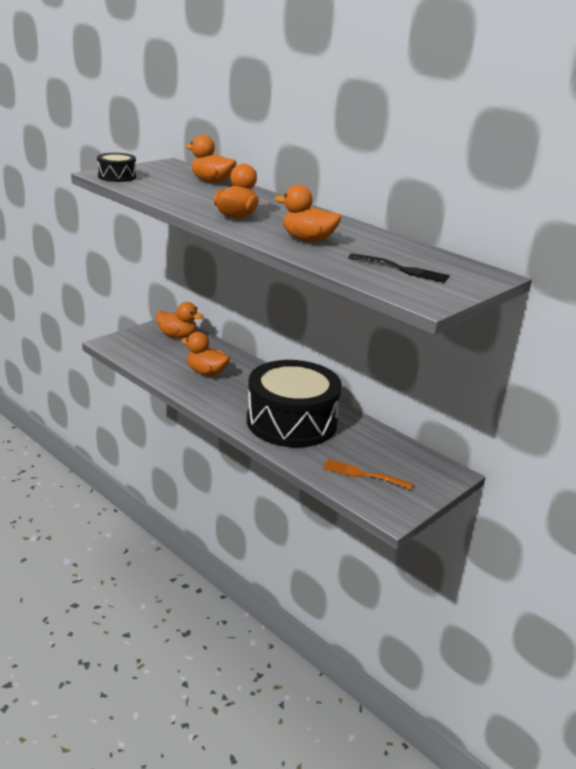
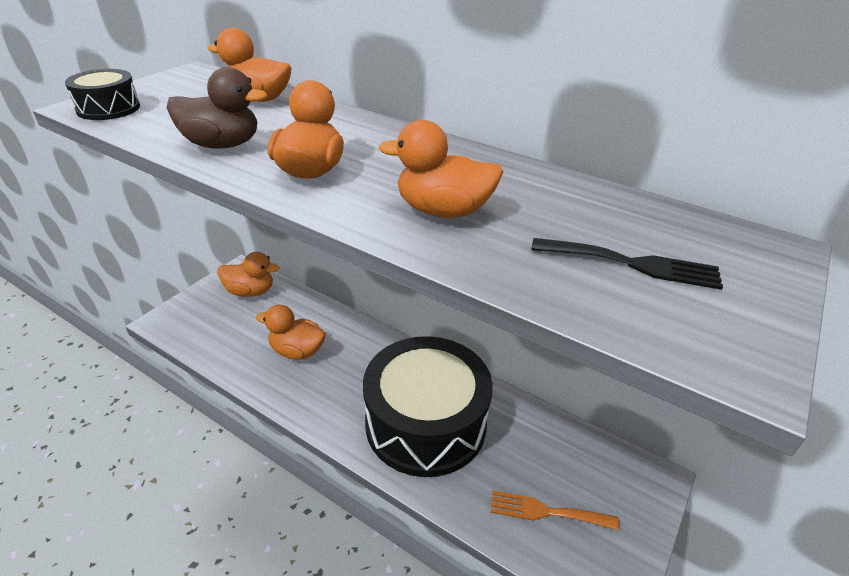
camera: 10 degrees left, 10 degrees up
(186, 200) = (222, 145): none -> brown duck

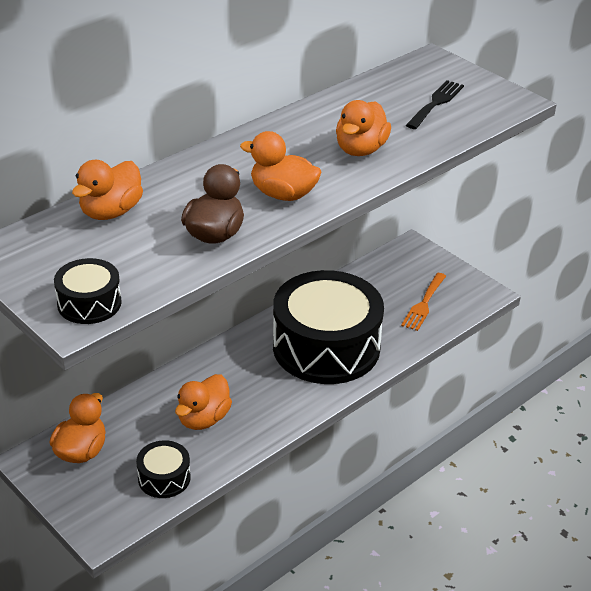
camera: 75 degrees left, 0 degrees up
(221, 342) = (164, 478): none -> black drum

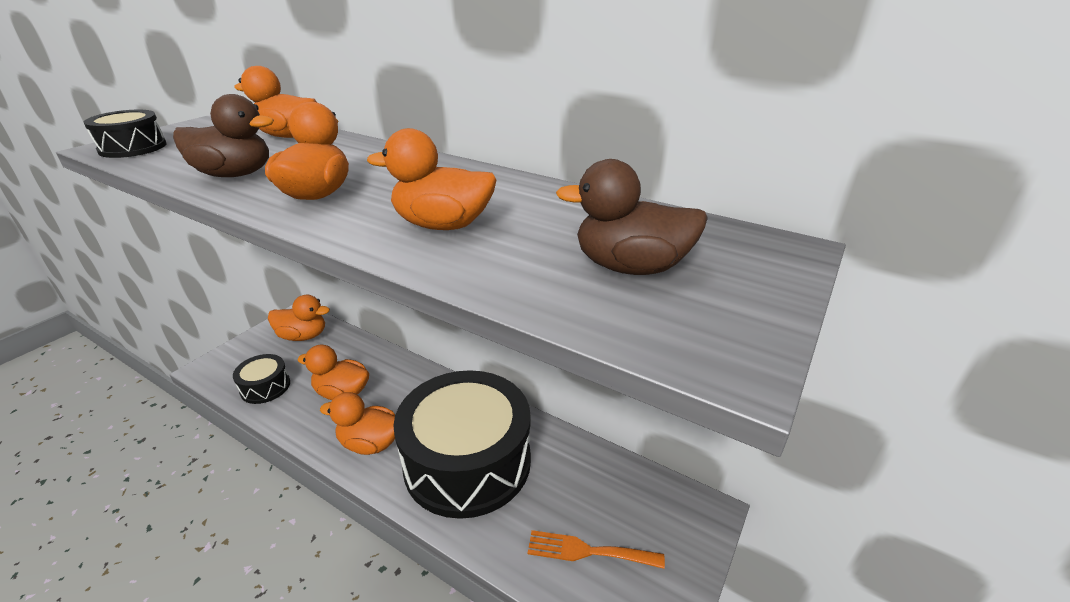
camera: 75 degrees right, 5 degrees down
(282, 402) = (370, 443): none -> orange duck
(436, 103) = (630, 267): black fork -> brown duck

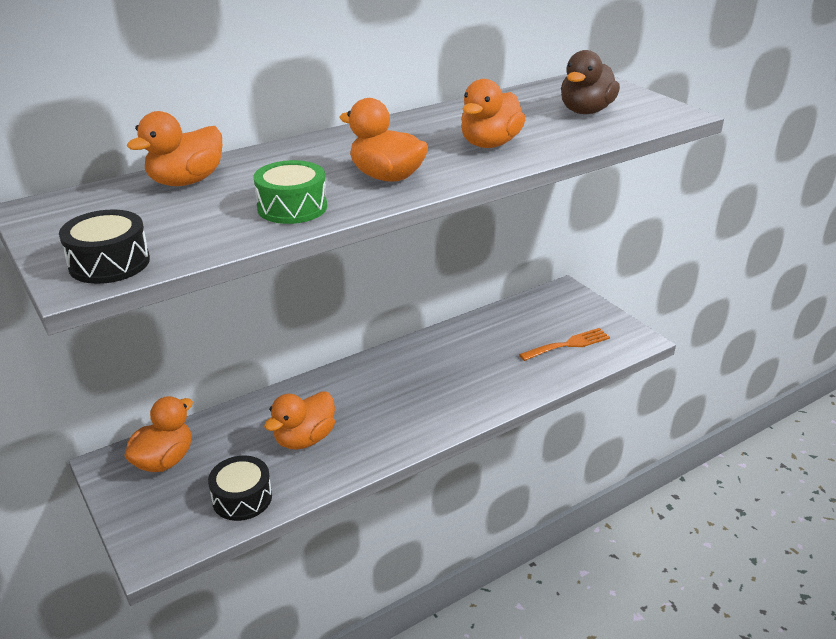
camera: 65 degrees left, 0 degrees up
(235, 175) = (292, 207): brown duck -> green drum
(370, 443) = (394, 429): orange duck -> none
(467, 461) = (455, 378): black drum -> none
(587, 551) = (568, 344): orange fork -> orange fork turned 150 degrees counterclockwise

